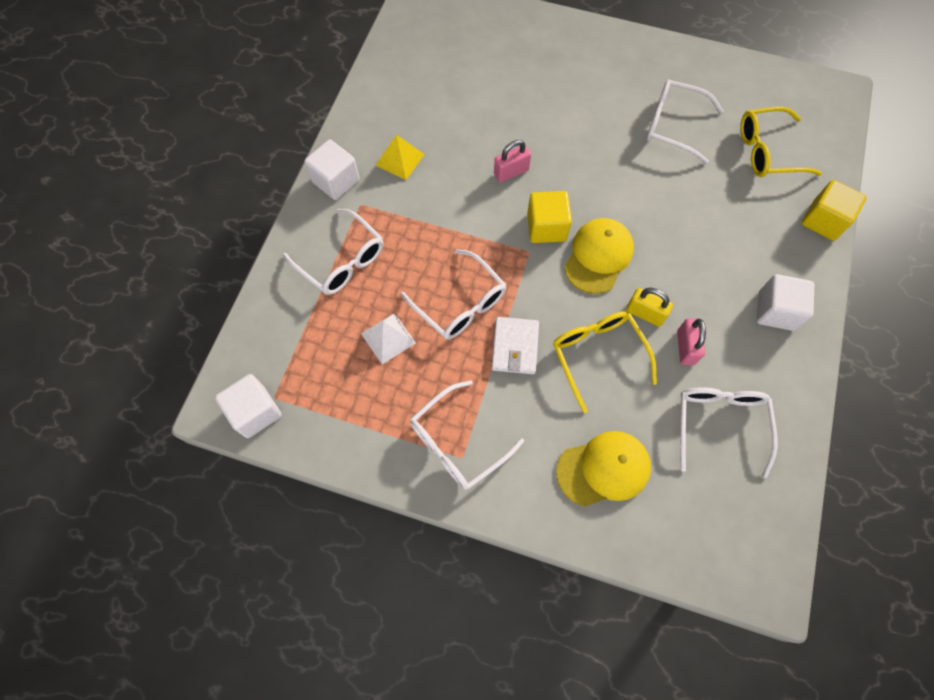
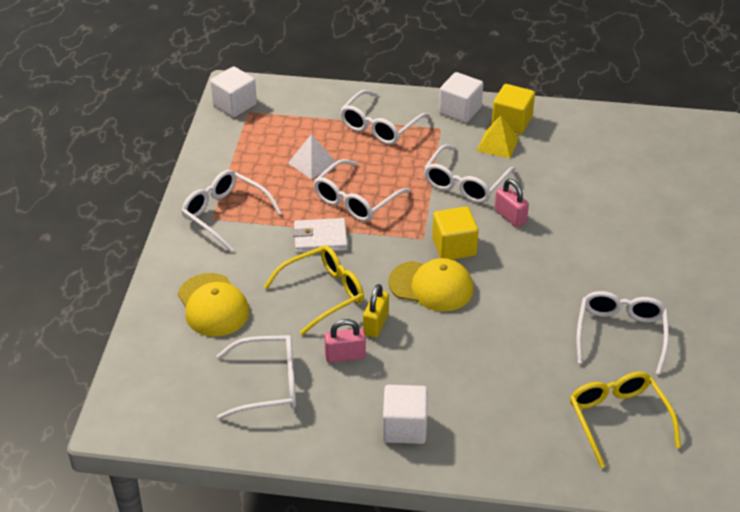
camera: 80 degrees right, 25 degrees down
(454, 199) = (465, 183): none -> white glasses
(823, 220) = (536, 472): yellow cube -> yellow cube (511, 122)

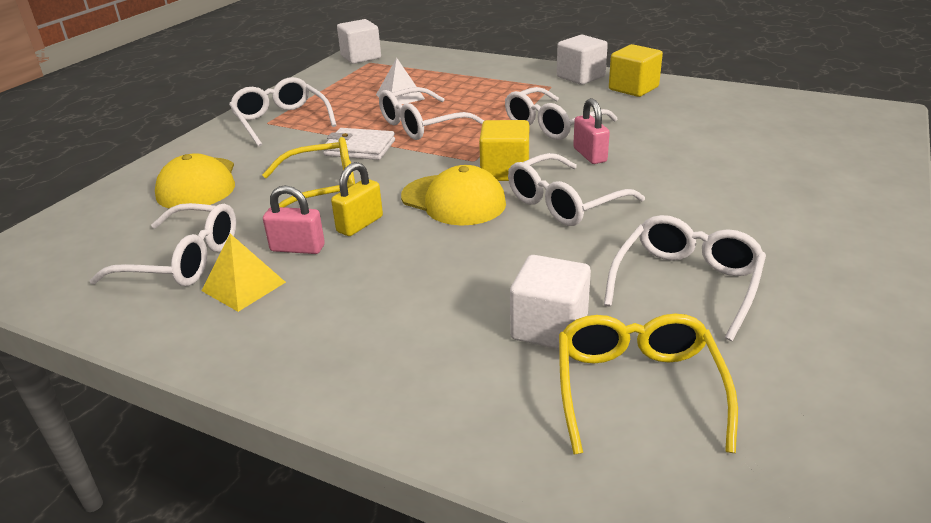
camera: 20 degrees right, 10 degrees down
(380, 126) = (488, 80): white glasses -> white glasses (564, 203)
(404, 427) = (307, 336): white cube -> white cube (549, 327)
(497, 144) = (608, 101): yellow pyramid -> yellow pyramid (243, 286)

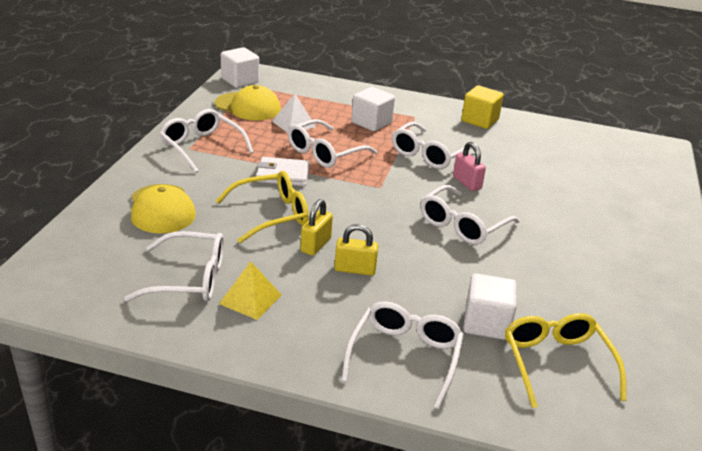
camera: 15 degrees left, 0 degrees up
(297, 248) = (276, 266): pink padlock -> none
(396, 254) = (355, 269): none -> yellow padlock
(453, 200) = (379, 223): yellow cap -> yellow cap (248, 107)
(505, 171) = (408, 197): yellow cube -> none
(580, 77) = (435, 108): white cube -> white cube (371, 123)
(686, 284) = (565, 288): white glasses -> white glasses (405, 357)

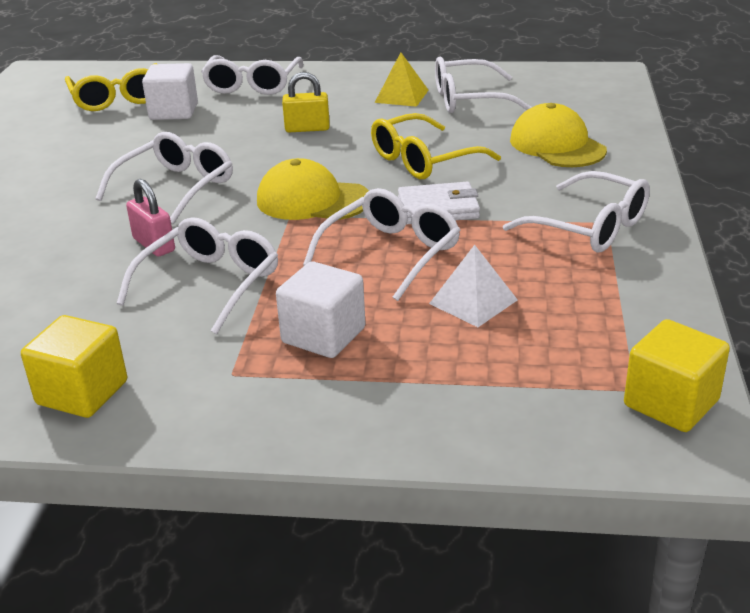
camera: 175 degrees right, 0 degrees up
(240, 80) = (671, 403): white cube -> yellow cube
(248, 107) = (587, 325): yellow cap -> yellow cap (313, 200)
(316, 245) = (357, 141): yellow padlock -> none

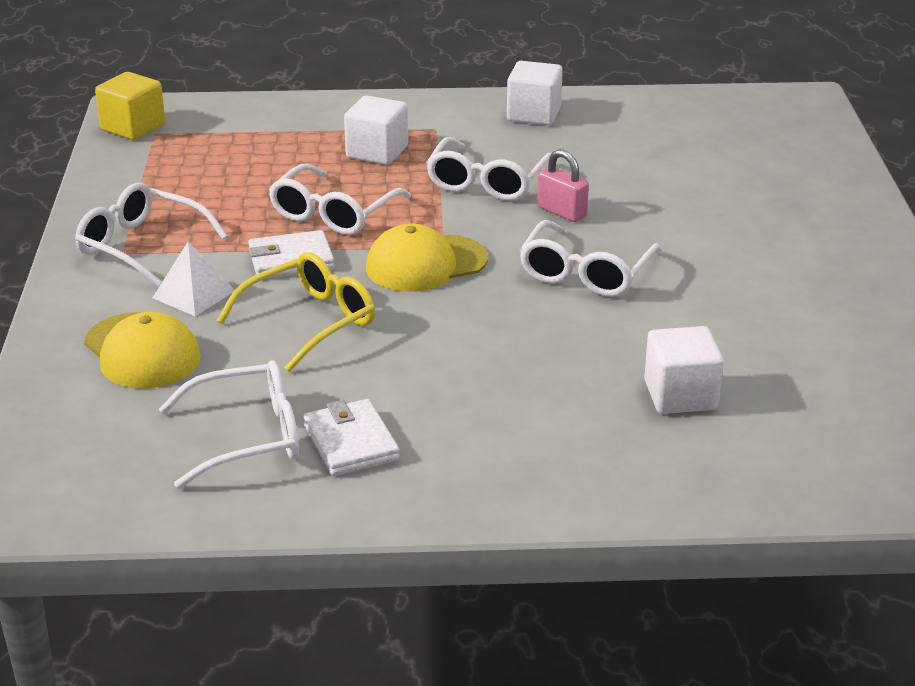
camera: 170 degrees right, 0 degrees up
(82, 393) = (534, 114): yellow cube -> white cube
(118, 98) = (791, 422): yellow glasses -> none
(252, 85) = (598, 463): white glasses -> none
(307, 129) = (471, 368): yellow padlock -> none
(313, 200) = (426, 264): yellow cap -> yellow cap turned 150 degrees clockwise
(401, 96) = (351, 443): yellow pyramid -> white wallet
(473, 301) = (260, 179): white pyramid -> white pyramid (193, 294)

